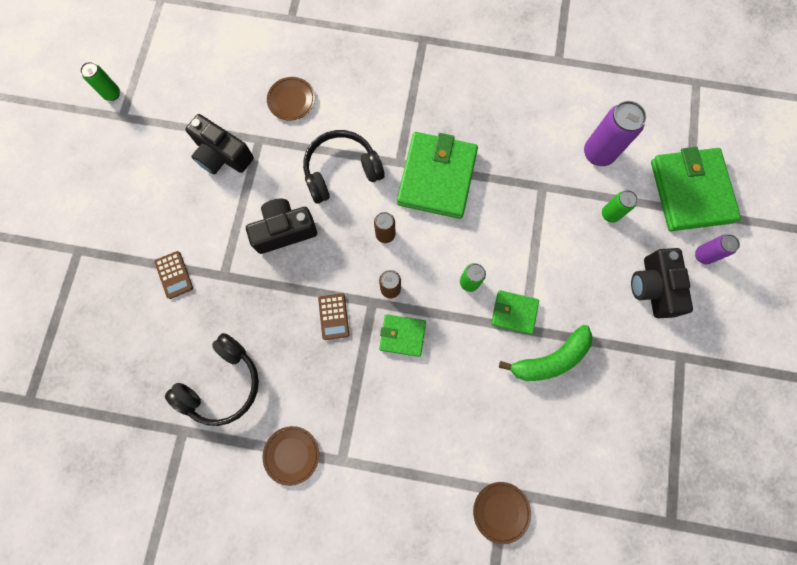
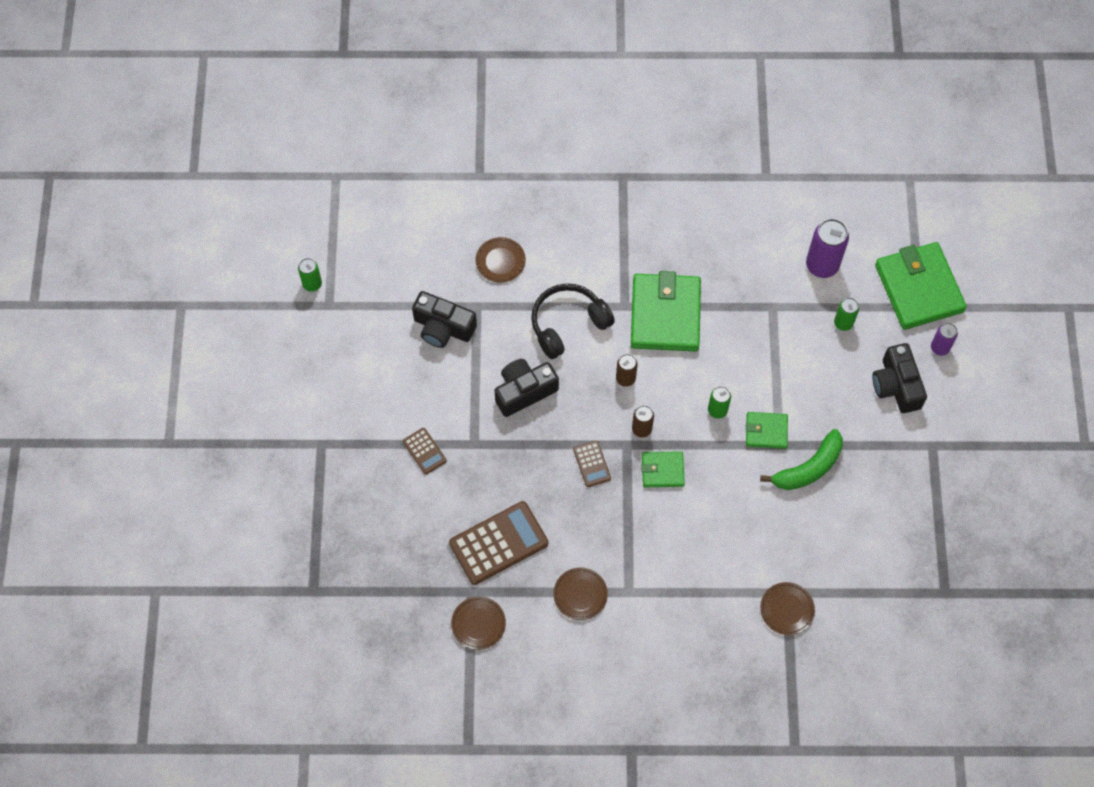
camera: 10 degrees left, 10 degrees down
(181, 468) = (478, 624): none -> brown plate
(222, 384) = (498, 543): black headphones -> brown calculator

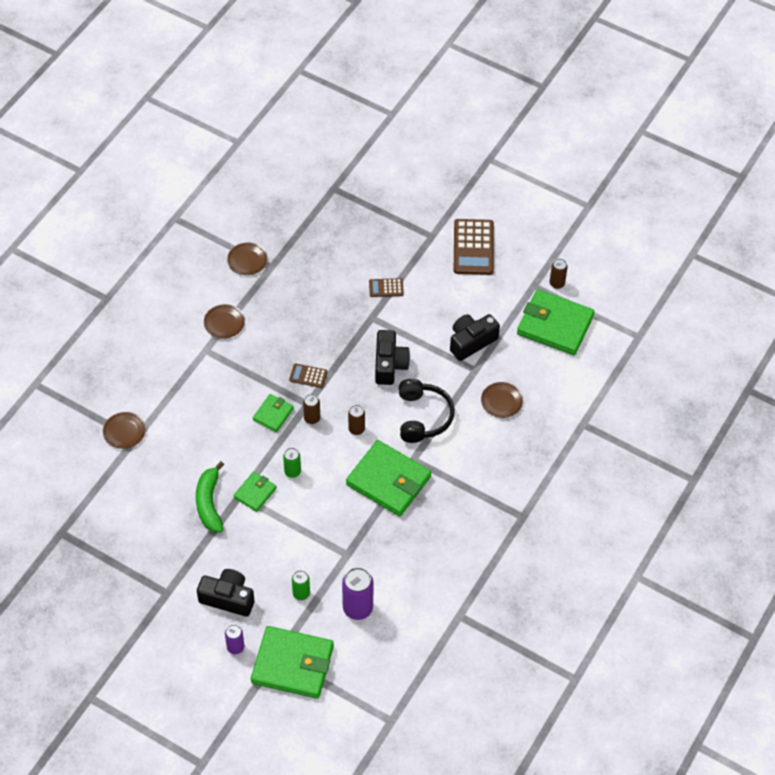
camera: 120 degrees right, 10 degrees down
(312, 284) = (557, 283): green can -> brown can
(370, 259) = (555, 325): none -> green wallet
(498, 543) = (292, 297): brown calculator -> brown calculator (473, 247)

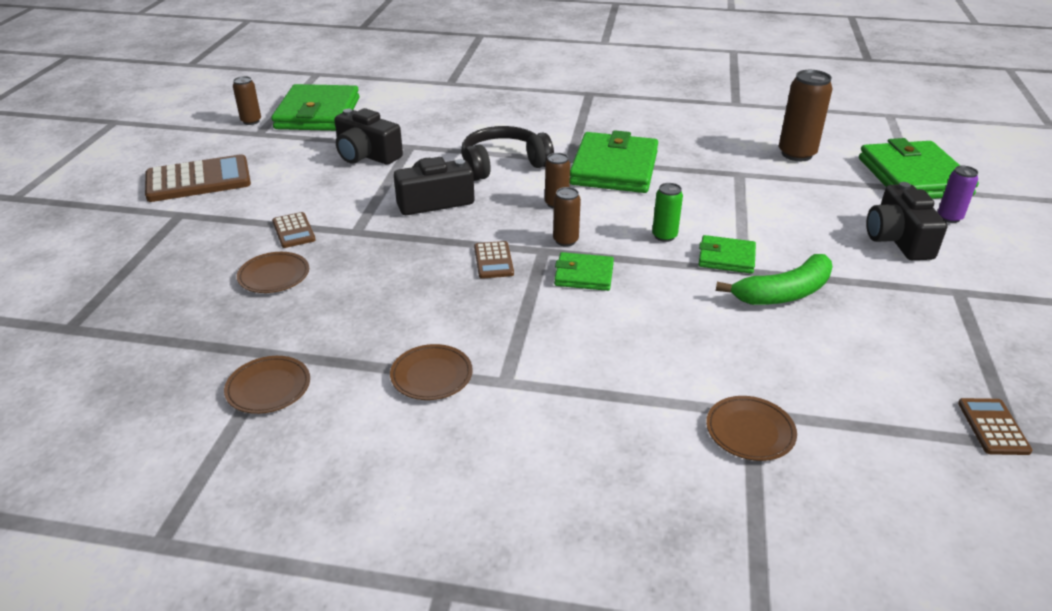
camera: 110 degrees left, 20 degrees down
(75, 530) = (993, 427): none -> brown calculator
(301, 593) = (824, 191): green can -> none
(357, 608) = (796, 154): purple can -> brown can
(501, 401) = (447, 124): brown plate -> brown plate (274, 276)

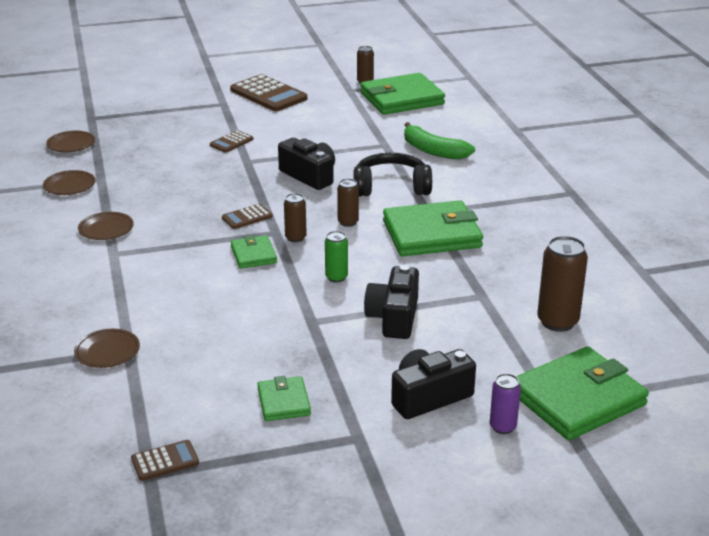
camera: 65 degrees right, 5 degrees down
(274, 276) = (176, 153): brown plate -> brown plate (71, 144)
(366, 155) = (355, 134): black camera -> black camera (394, 317)
(503, 164) = (391, 187): black headphones -> black headphones turned 45 degrees counterclockwise
(726, 258) = (324, 310): green wallet -> green wallet (283, 402)
(783, 293) = (289, 344): green banana -> green banana (433, 151)

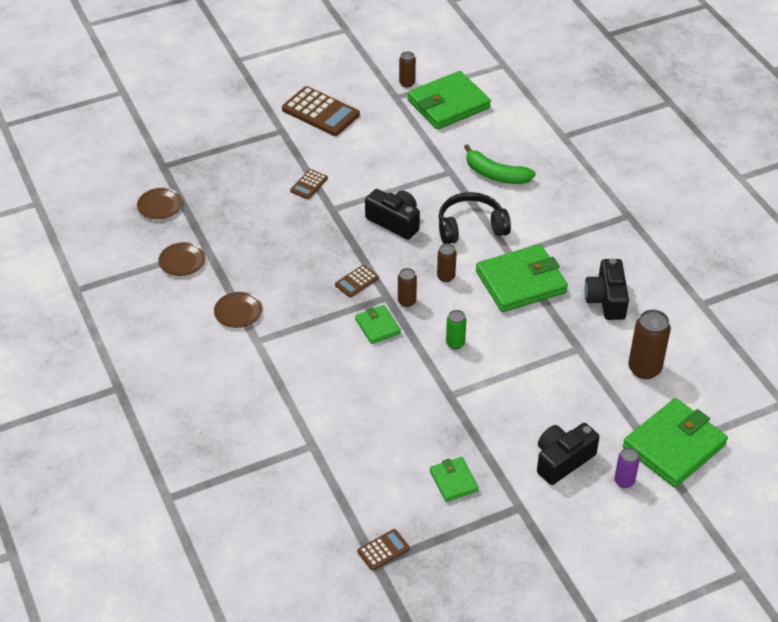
camera: 10 degrees left, 15 degrees up
(107, 351) = (296, 450): brown plate -> none
(394, 317) = (514, 382): black camera -> black camera (606, 299)

